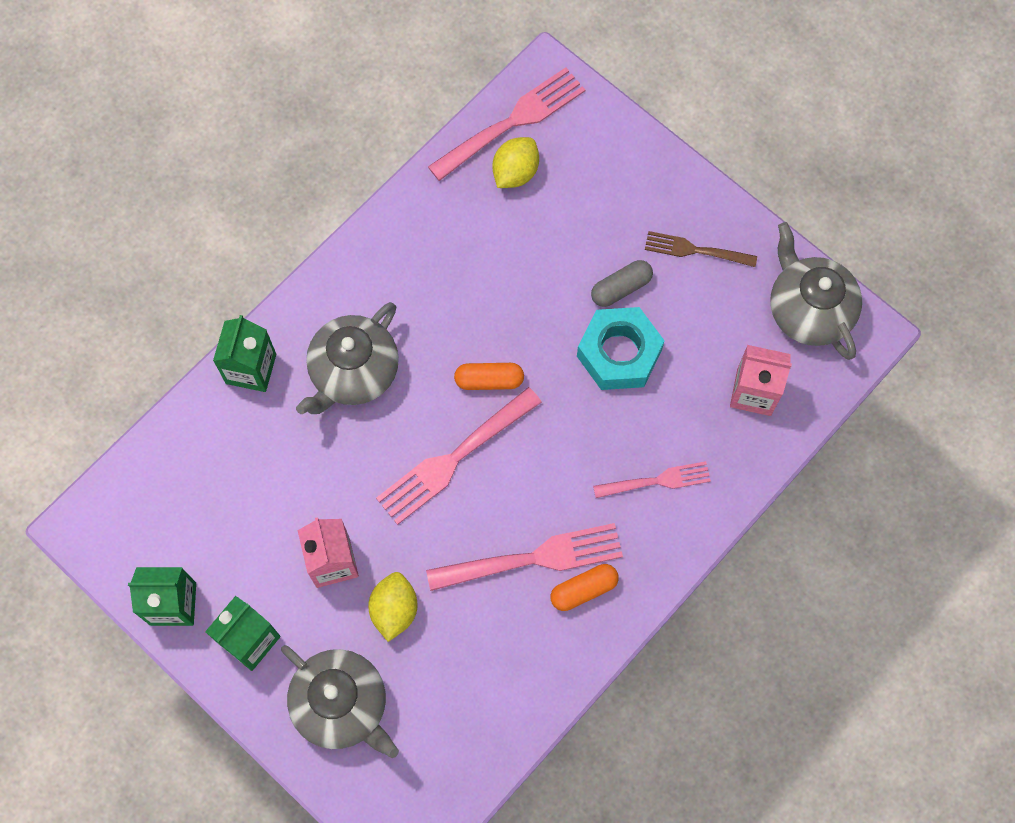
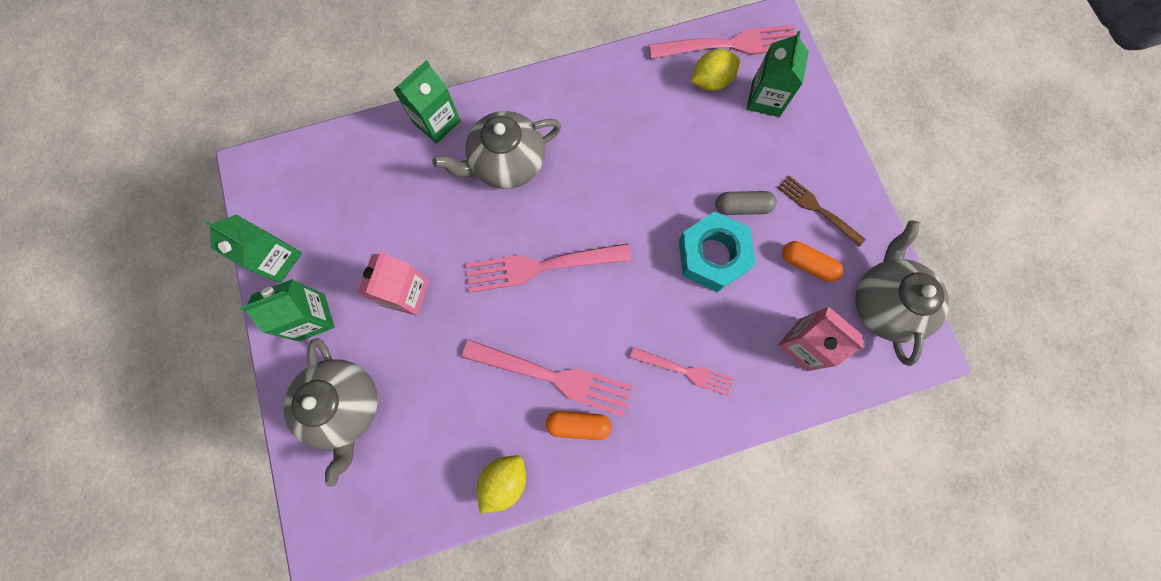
camera: 30 degrees right, 5 degrees up
(394, 610) = (427, 356): yellow lemon -> yellow lemon (504, 481)
(489, 380) = (601, 222): orange capsule -> orange capsule (807, 264)
(581, 162) = (765, 99): none -> green carton

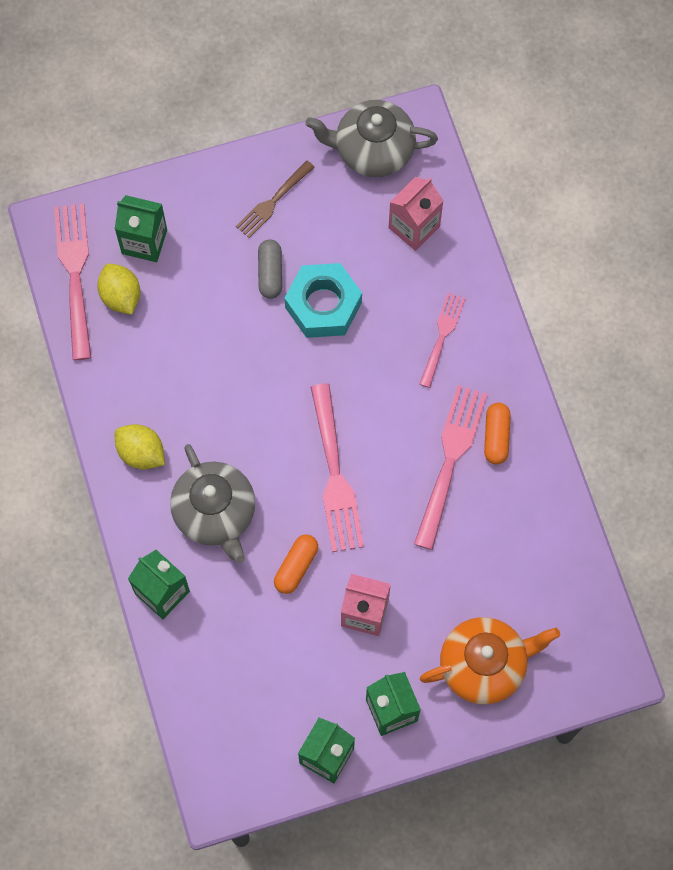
camera: 90 degrees left, 5 degrees down
(345, 406) = (484, 665): grey teapot -> orange teapot
(504, 481) = (550, 505): yellow lemon -> yellow lemon (141, 453)
(807, 264) = (332, 216): orange capsule -> orange capsule (296, 567)

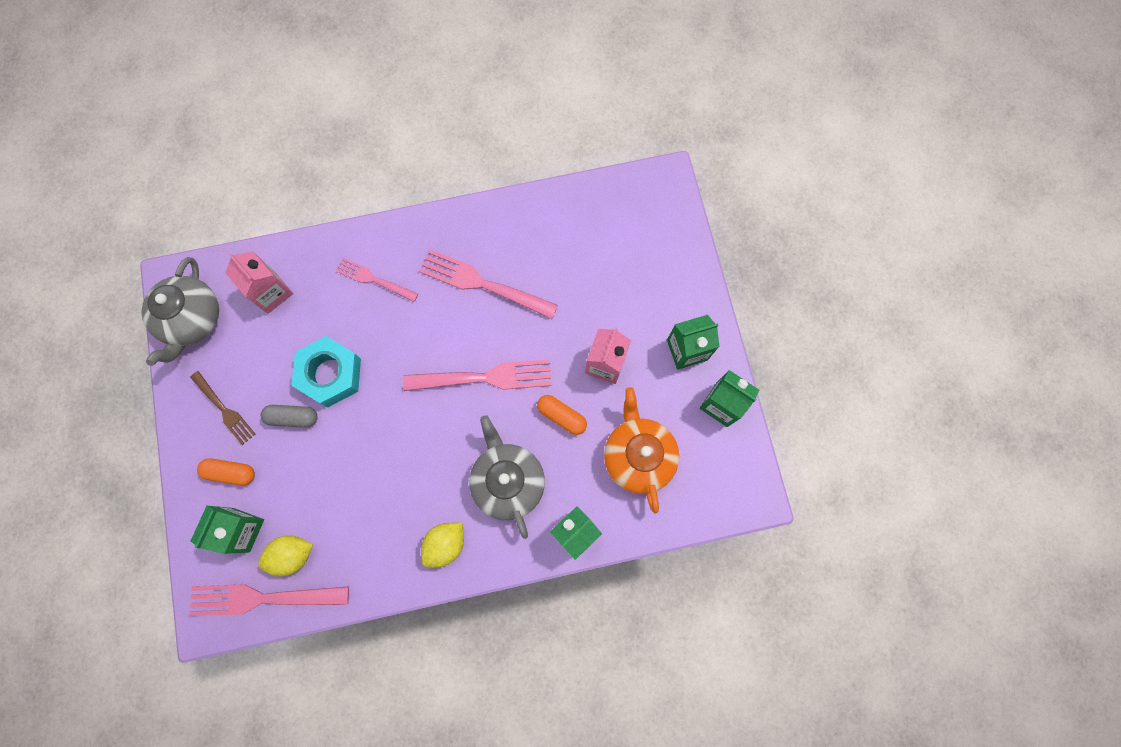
camera: 85 degrees left, 5 degrees up
(215, 513) = (508, 481): grey teapot -> grey teapot turned 90 degrees counterclockwise
(484, 665) = (655, 276): orange teapot -> orange teapot (638, 456)
(496, 437) = (467, 246): orange capsule -> orange capsule (230, 472)

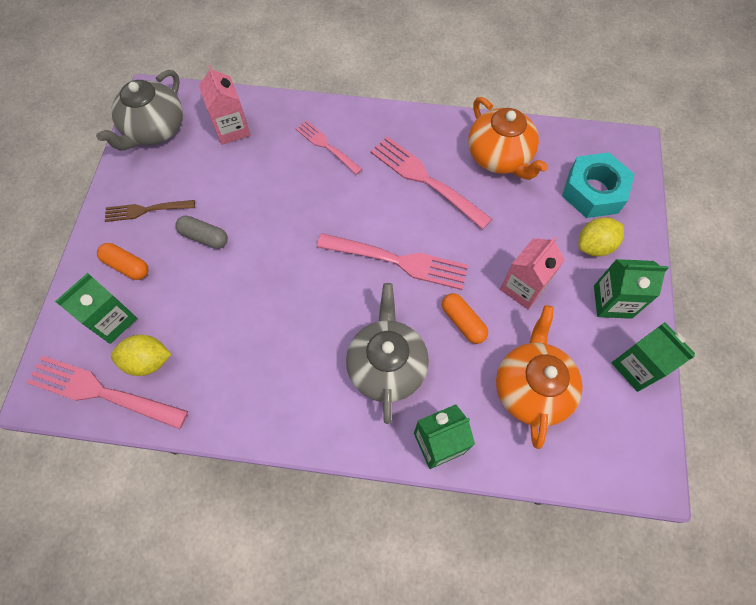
camera: 20 degrees right, 10 degrees down
(224, 409) = (146, 210): brown fork -> brown fork turned 105 degrees clockwise
(330, 374) = (254, 211): turquoise nut -> turquoise nut (593, 191)
(445, 544) = (300, 405): yellow lemon -> yellow lemon (594, 246)
(545, 235) = (499, 157): none -> orange teapot

